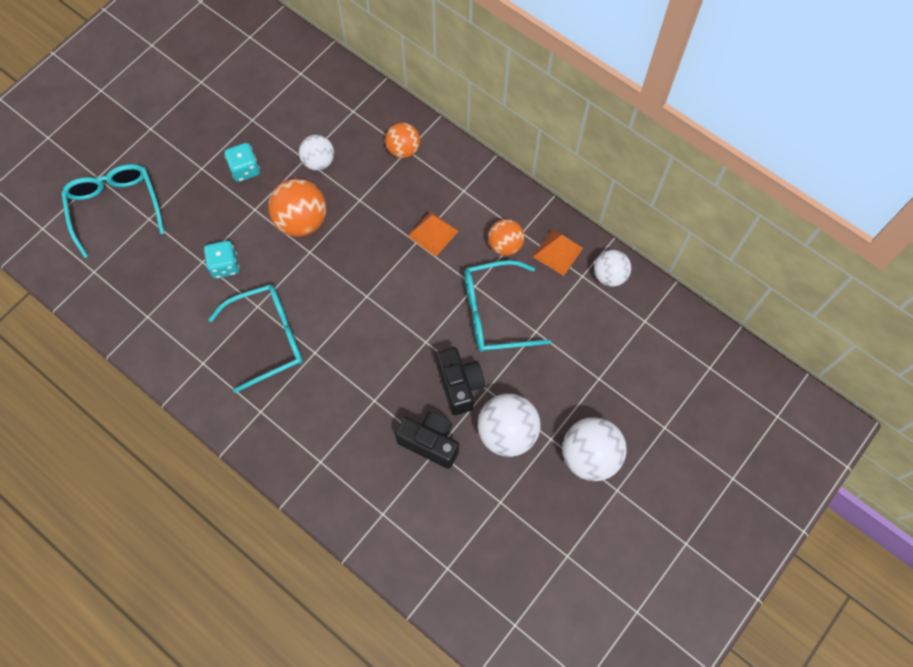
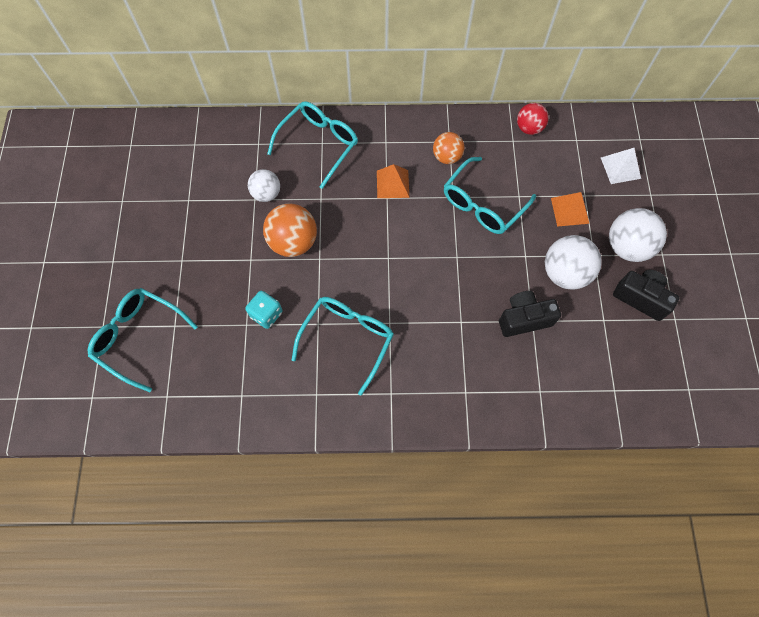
camera: 40 degrees left, 0 degrees up
(245, 169) = (216, 237): turquoise dice -> none
(403, 149) = (319, 144): orange ball -> turquoise glasses
(459, 385) = (505, 267): black camera -> black camera (640, 298)
(557, 252) = (484, 137): orange pyramid -> orange pyramid (570, 210)
(609, 275) = (529, 128): white ball -> red ball
(660, 380) = (620, 168): none -> white pyramid

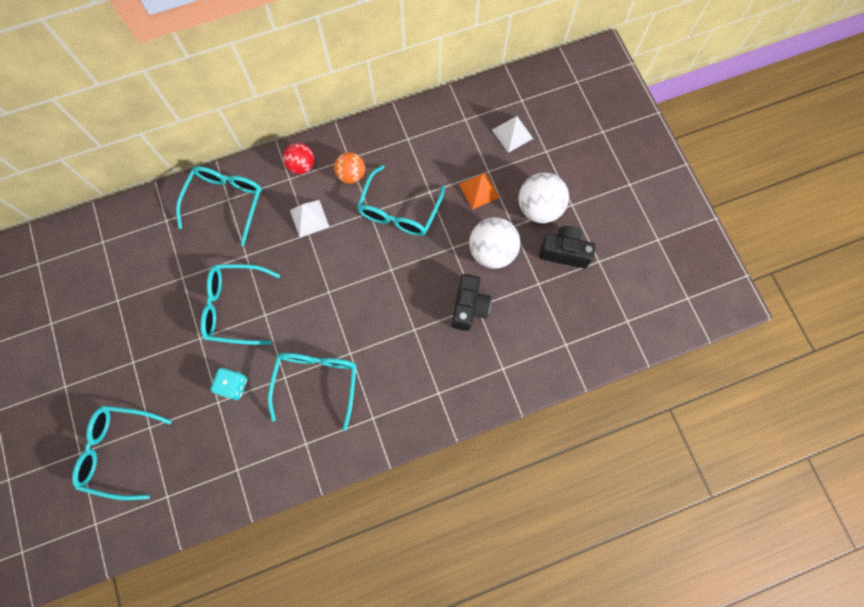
camera: 20 degrees left, 5 degrees up
(266, 194) = (192, 268): white ball -> none
(293, 242) = (234, 307): orange ball -> turquoise glasses
(393, 184) = (309, 218): orange pyramid -> white pyramid
(524, 319) = (469, 307): black camera -> black camera turned 135 degrees clockwise
(529, 128) = (418, 121): red ball -> red ball (301, 166)

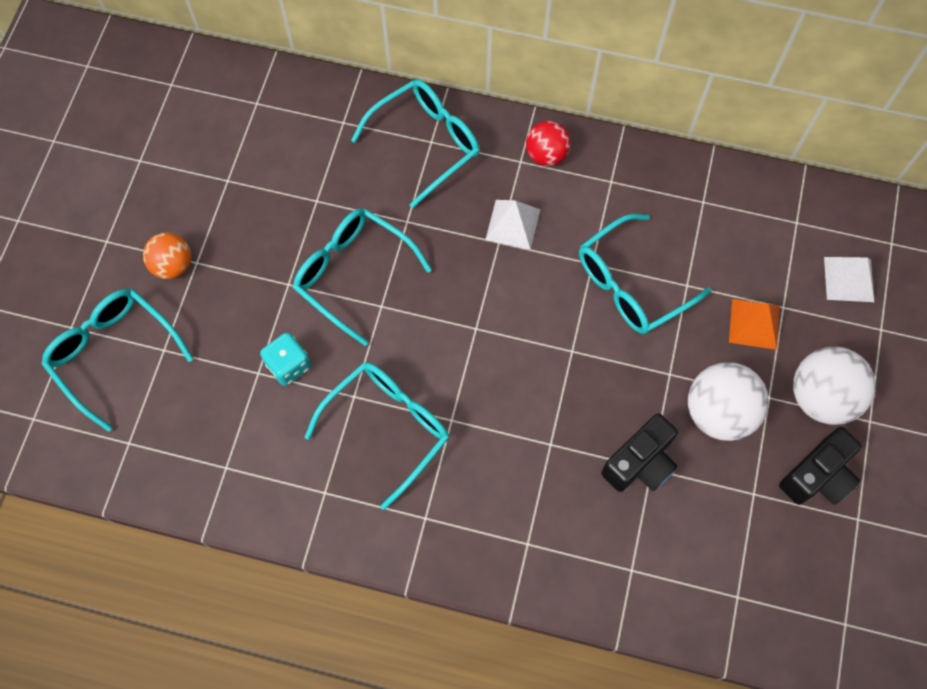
camera: 35 degrees right, 5 degrees down
(351, 175) = (600, 203): orange ball -> orange ball (173, 265)
(564, 252) = (817, 476): black camera -> black camera turned 90 degrees clockwise

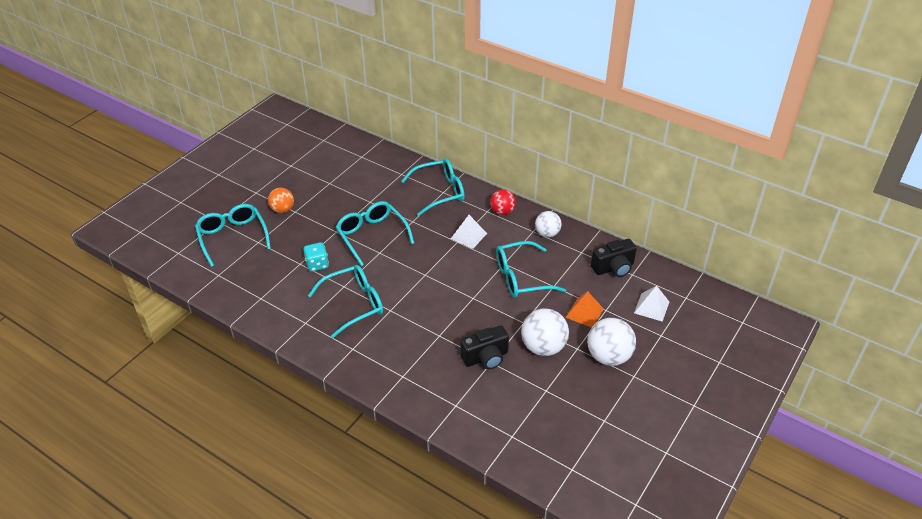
camera: 20 degrees right, 25 degrees down
(636, 179) = (547, 233): none -> white ball
(817, 476) = (588, 393): black camera -> black camera (613, 268)

